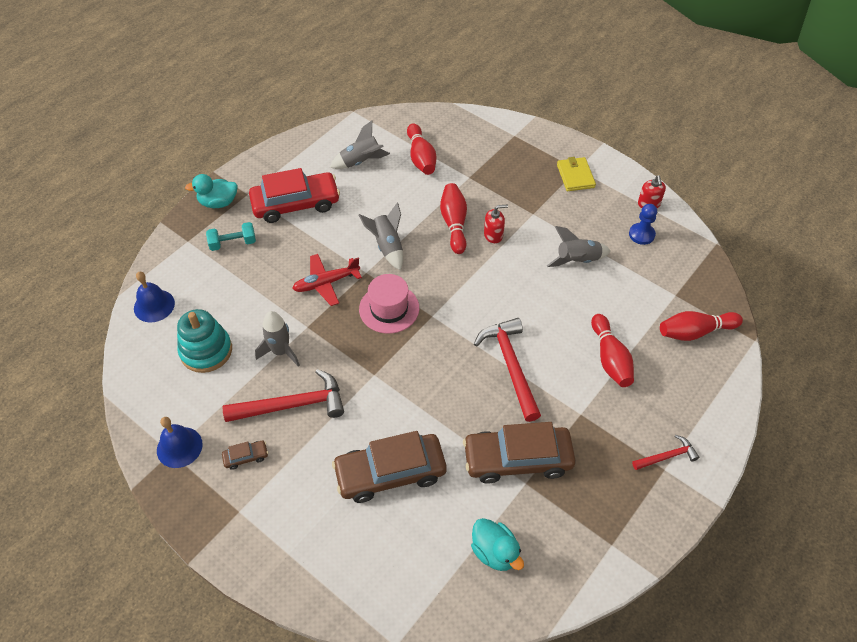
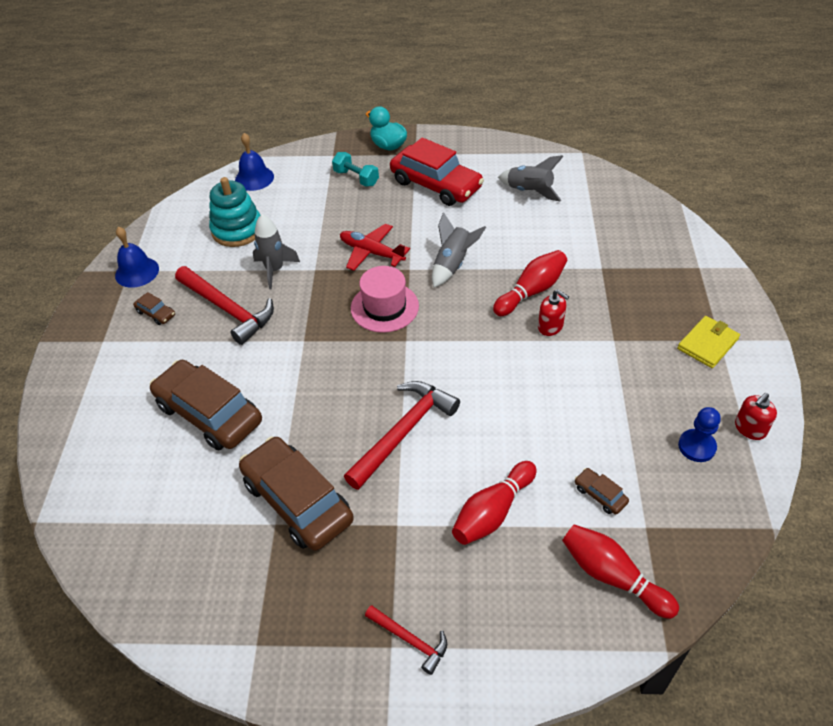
camera: 55 degrees right, 5 degrees down
(421, 157) = (583, 223): red bowling pin -> none
(495, 552) = (179, 543): turquoise duck -> none
(577, 260) = (594, 410): grey rocket -> none
(638, 300) = (600, 495): none -> brown car

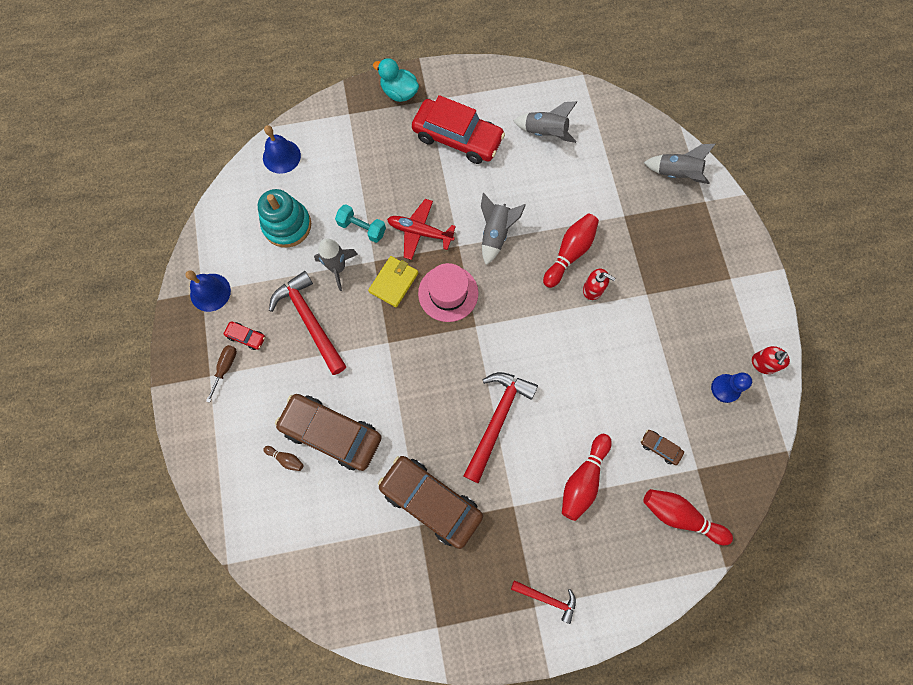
camera: 15 degrees left, 25 degrees up
(122, 336) = (225, 368): none -> brown screwdriver
(149, 429) = (286, 459): none -> brown bowling pin
(156, 313) = (246, 337): brown car -> red car
(228, 309) = (310, 321): red hammer -> red hammer turned 150 degrees counterclockwise
(356, 178) = (380, 141): turquoise dumbbell -> turquoise dumbbell (362, 228)
(668, 240) = (676, 174): none -> grey rocket
(707, 344) = (722, 284): yellow wallet -> yellow wallet (394, 282)

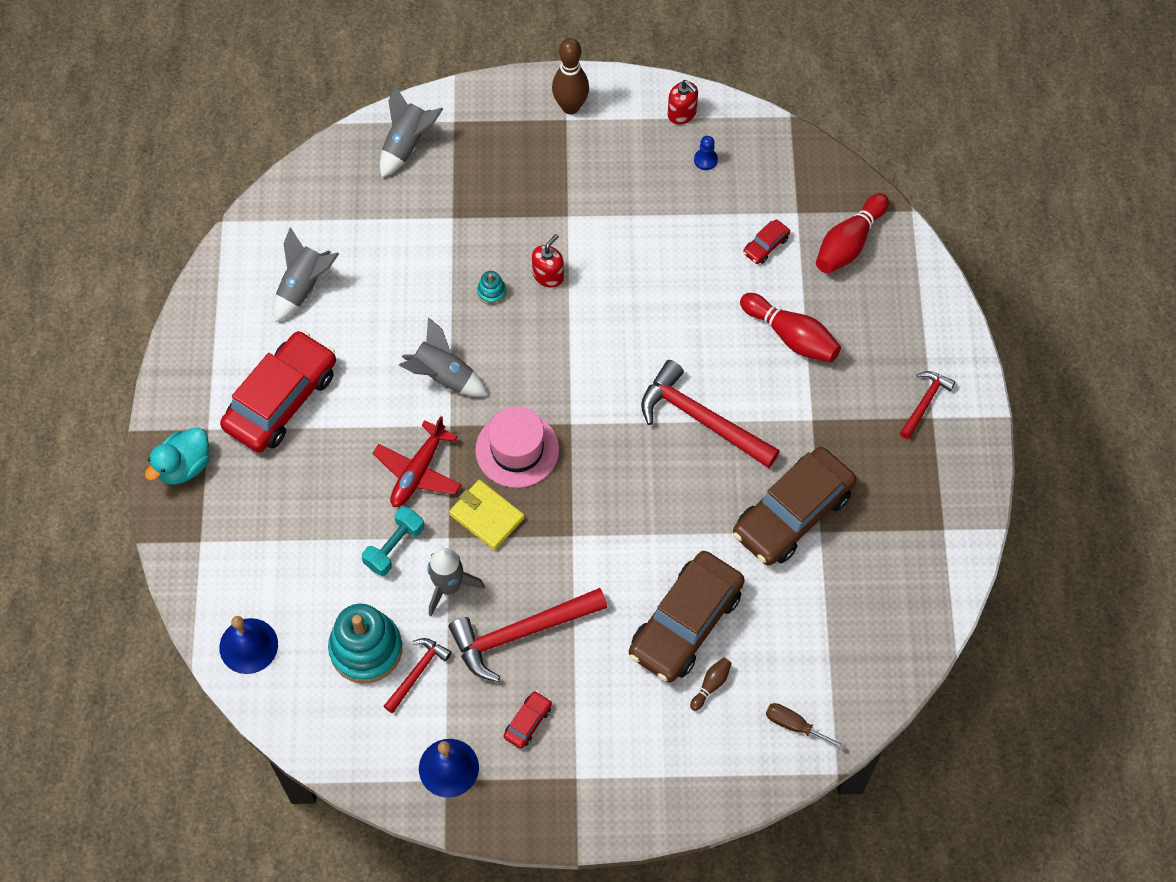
camera: 80 degrees left, 10 degrees down
(225, 368) = (568, 754): brown screwdriver -> brown screwdriver (794, 725)
(274, 260) = (417, 672): none -> red hammer
(569, 253) = (491, 292): red bowling pin -> turquoise stacking toy
(660, 447) = (766, 245): brown car -> red car
(725, 388) = (705, 160): blue pawn -> blue pawn, size x0.67
(743, 280) = (570, 107): none -> brown bowling pin

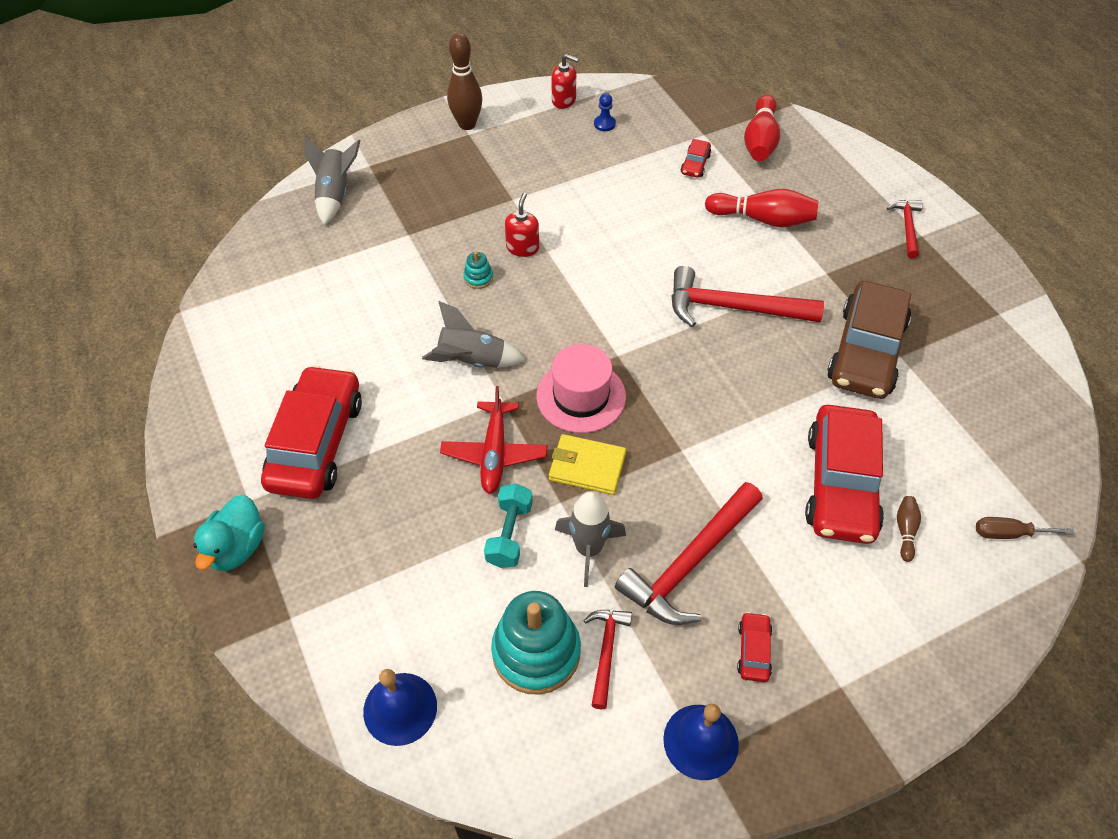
camera: 25 degrees left, 10 degrees down
(303, 287) = (291, 337): grey rocket -> none
(685, 623) = (841, 484): brown car -> red car

